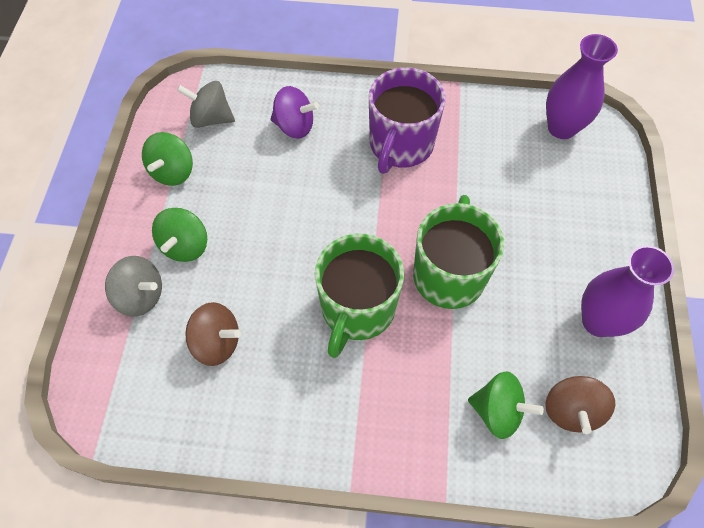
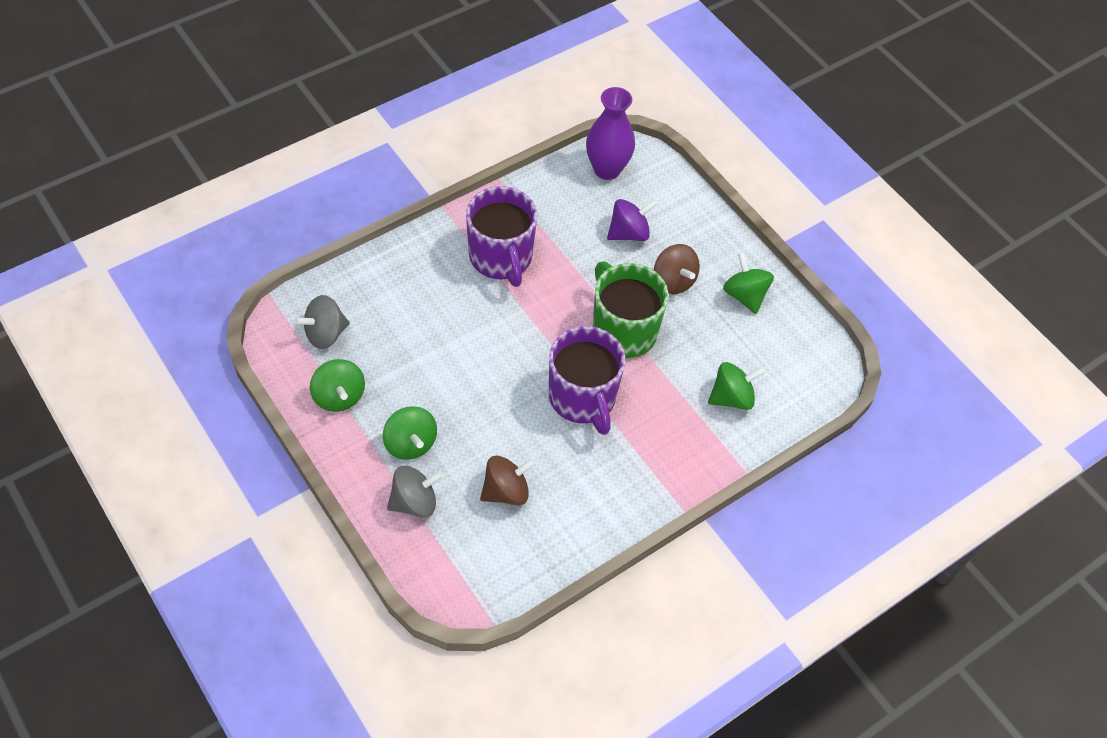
camera: 45 degrees left, 5 degrees down
(294, 126) = (403, 296): purple spinning top -> purple spinning top (629, 233)
(357, 309) = (583, 398): green mug -> purple mug
(571, 410) = (774, 364): brown spinning top -> brown spinning top (673, 281)
(598, 321) = (744, 295): purple vase -> green spinning top

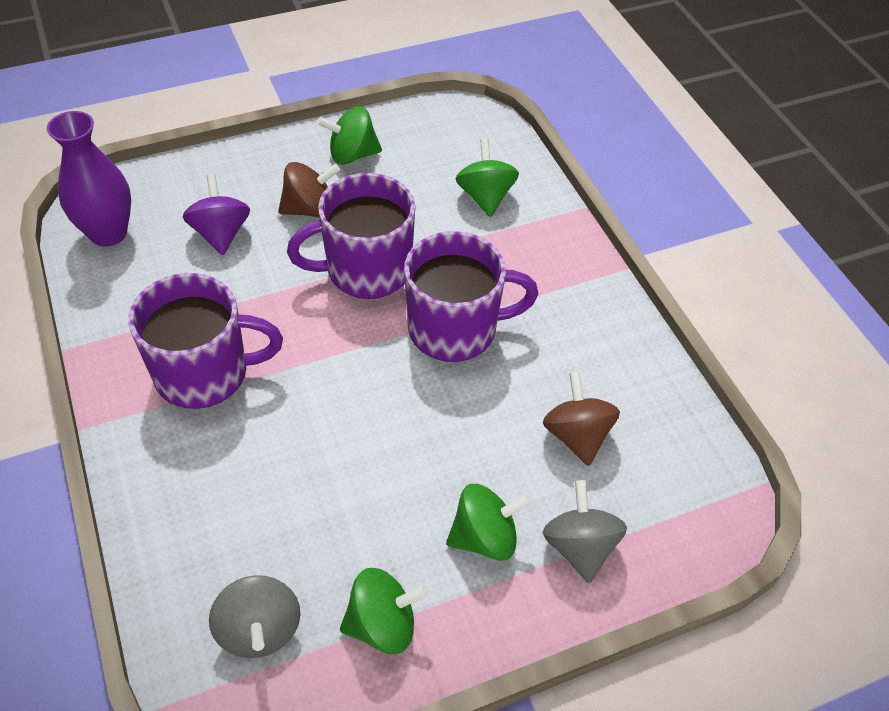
camera: 75 degrees left, 5 degrees down
(623, 330) = (366, 270): green mug -> purple mug

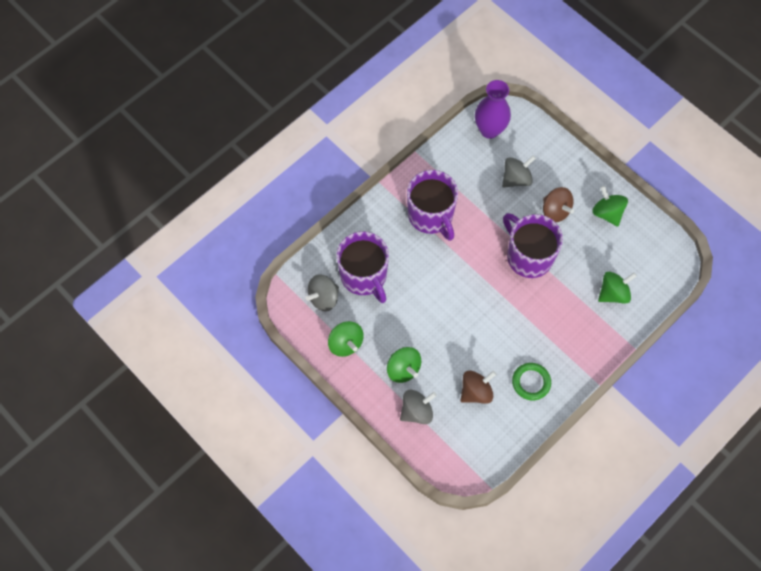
camera: 70 degrees right, 15 degrees up
(221, 233) = (516, 179): purple spinning top -> grey spinning top
(455, 329) = (512, 313): purple mug -> purple mug (364, 276)
(590, 351) = (531, 382): none -> green ring

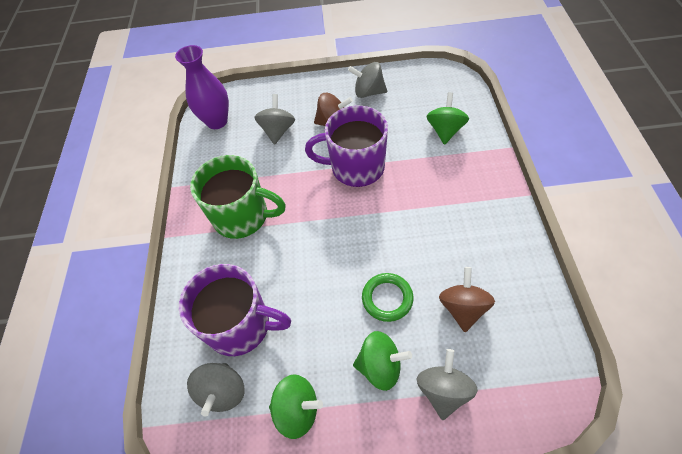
camera: 45 degrees left, 10 degrees down
(431, 215) = (242, 216): purple mug -> green mug
(531, 382) = (488, 249): green ring -> green ring (387, 298)
(607, 213) = (368, 92): green spinning top -> grey spinning top

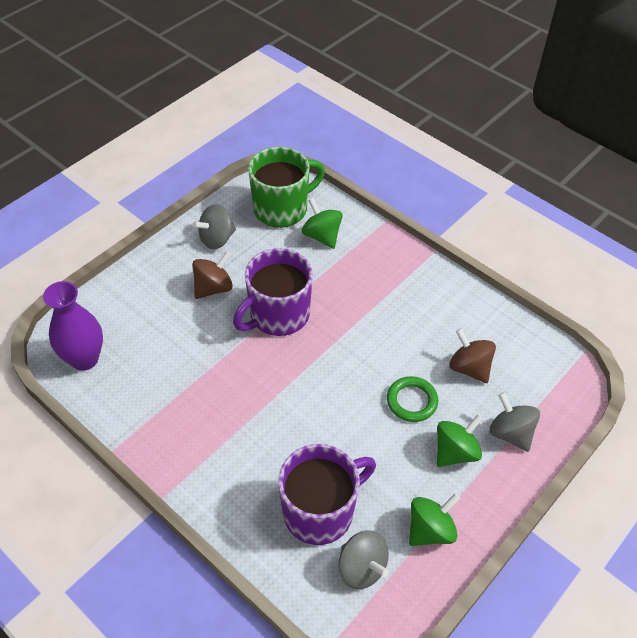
camera: 50 degrees left, 5 degrees down
(242, 216) = (219, 426): green mug -> green mug (282, 208)
(278, 131) = (164, 328): grey spinning top -> none

